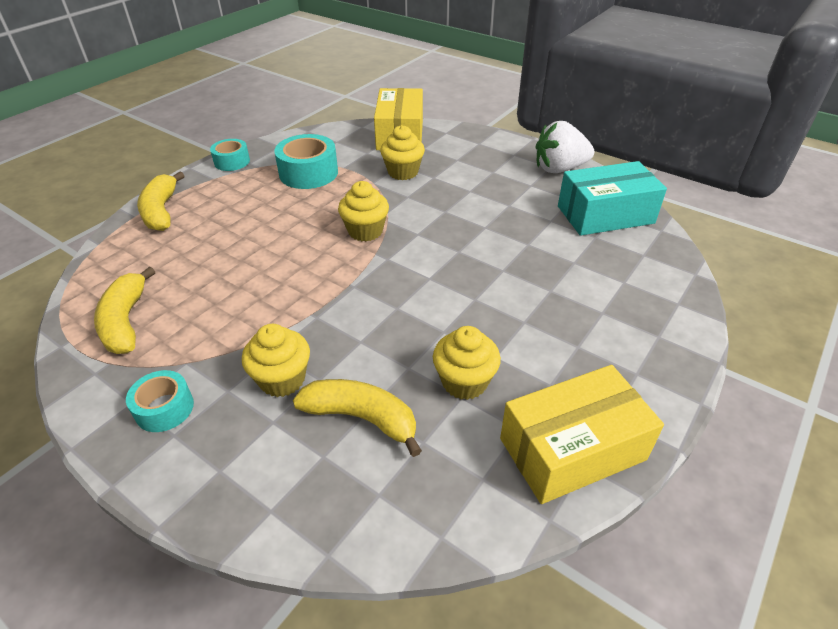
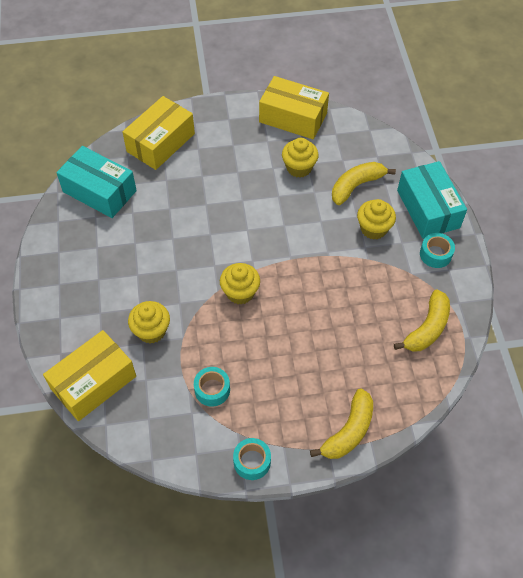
camera: 135 degrees left, 15 degrees up
(220, 467) = (428, 209): none -> turquoise box
(308, 173) = (212, 390): turquoise tape -> turquoise tape, size x0.61
(361, 418) = (356, 186): yellow banana -> yellow banana turned 75 degrees clockwise
(559, 169) = (58, 245): white strawberry -> none
(644, 288) = (161, 142): none -> yellow box

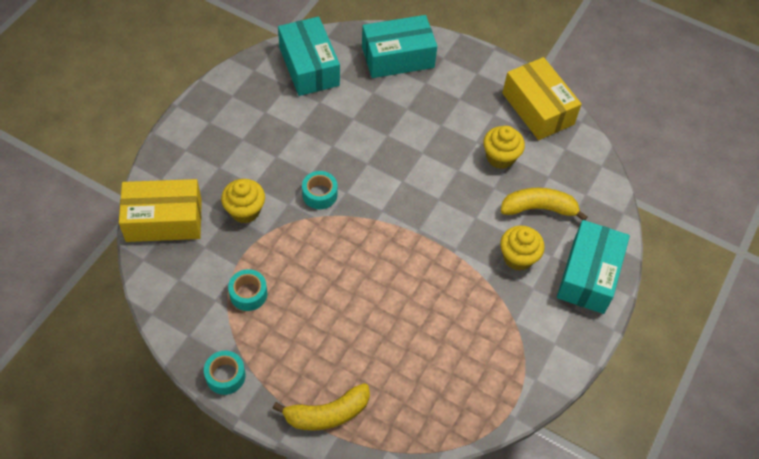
camera: 35 degrees right, 0 degrees up
(161, 142) = (398, 57): yellow box -> turquoise box
(240, 292) = (346, 230): yellow cupcake -> none
(427, 328) = (482, 380): yellow banana -> none
(435, 254) = (555, 321): turquoise tape -> turquoise tape (319, 194)

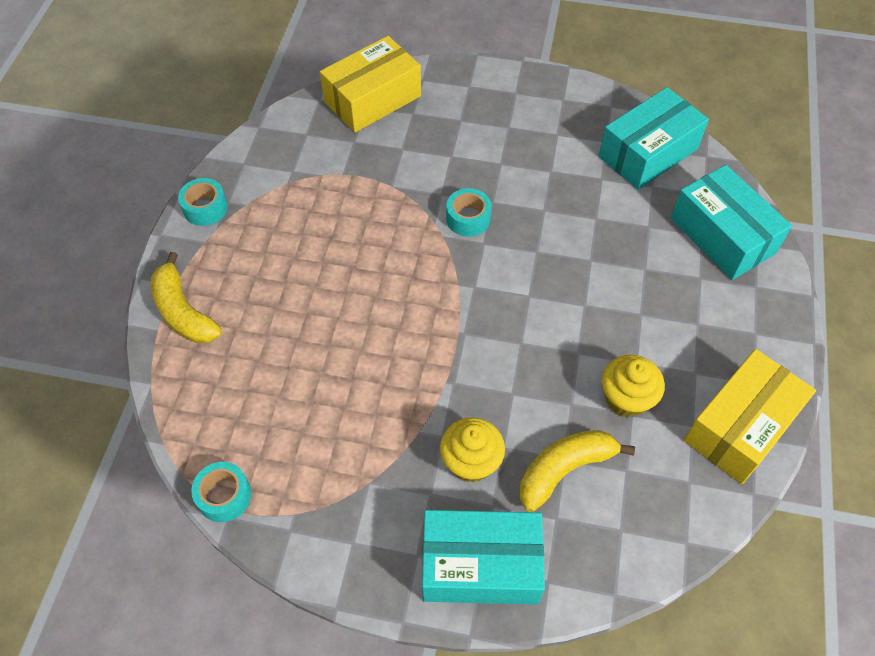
camera: 75 degrees right, 0 degrees up
(164, 220) = (372, 99): yellow box -> yellow box turned 75 degrees clockwise
(245, 211) = (414, 159): yellow cupcake -> none
(248, 294) = (310, 196): turquoise tape -> turquoise tape (224, 496)
(538, 208) = (564, 469): yellow banana -> yellow banana turned 105 degrees counterclockwise

